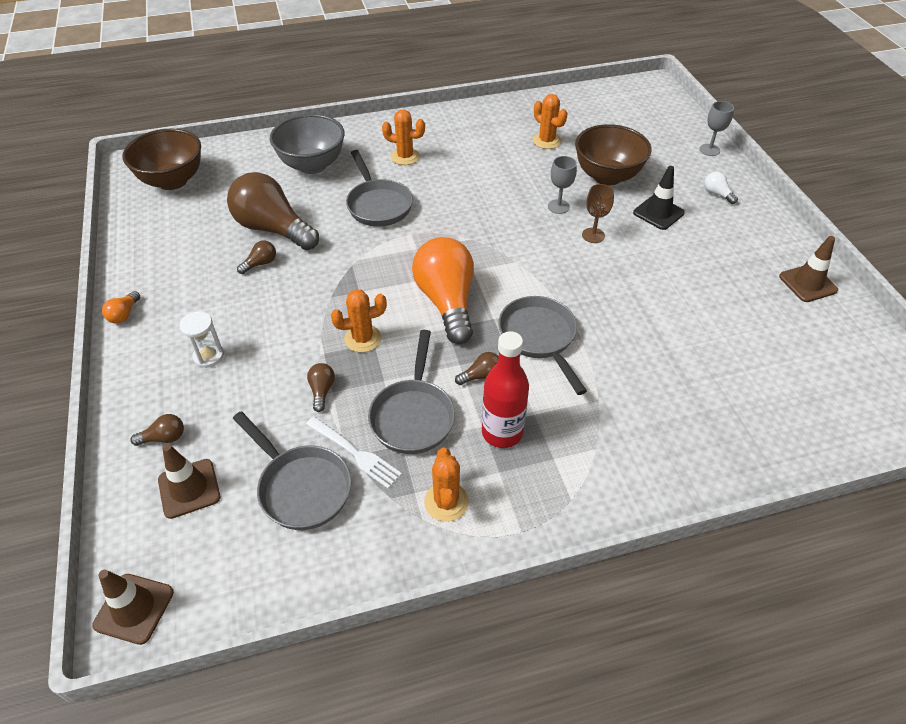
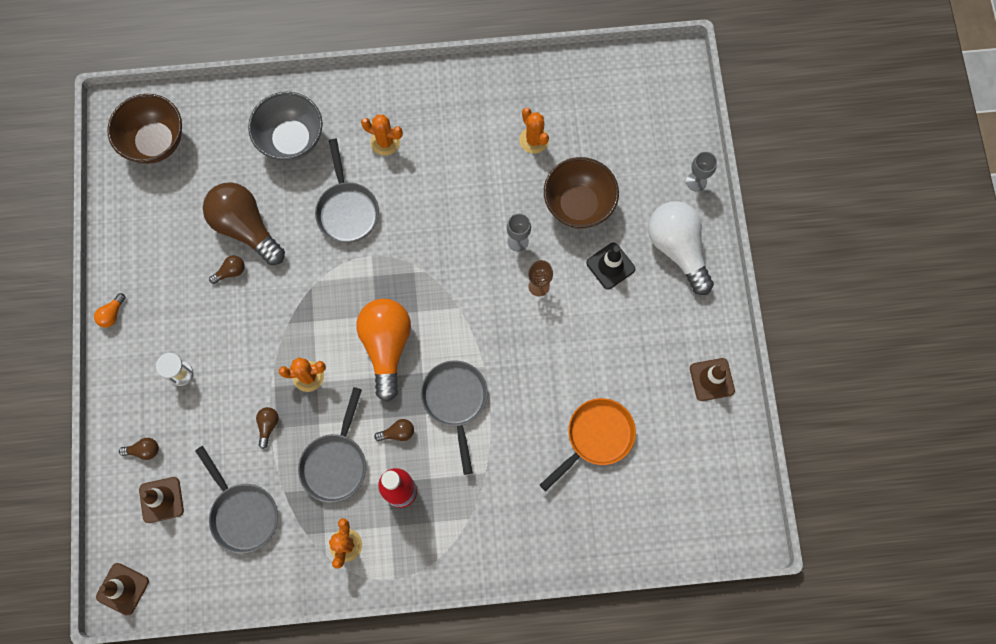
camera: 10 degrees right, 25 degrees up
(355, 453) = (286, 490): white fork -> none
(711, 348) = (596, 437): none -> orange pan
(717, 194) = (677, 249): white light bulb -> white light bulb, size x2.49

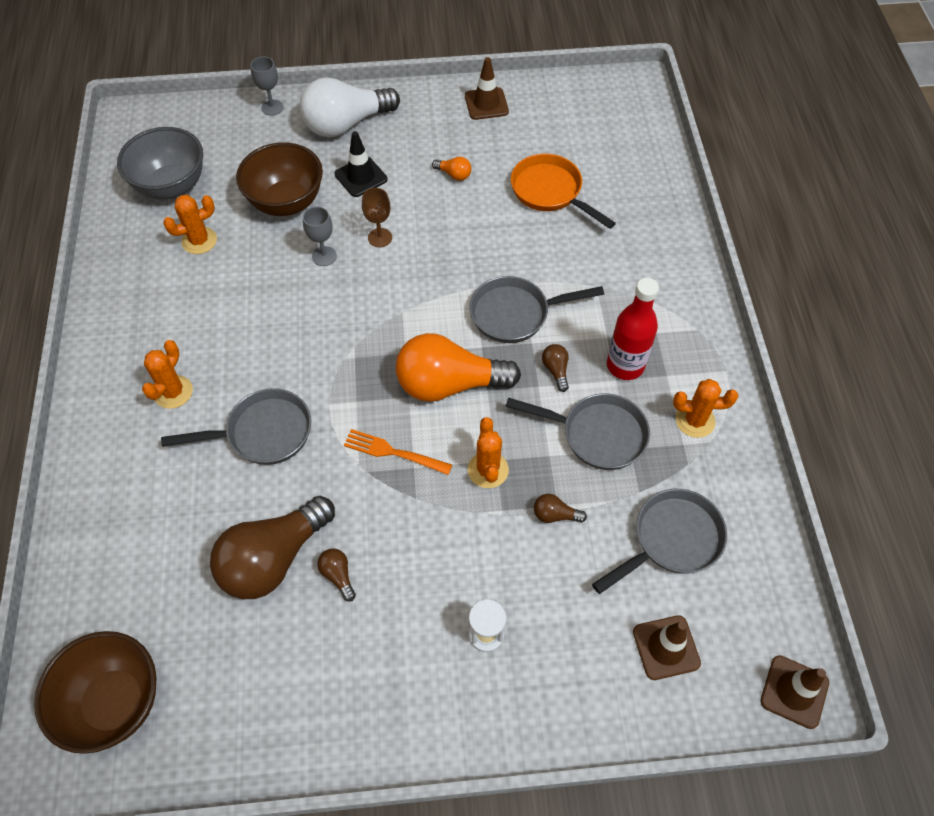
camera: 90 degrees left, 15 degrees down
(112, 314) = (394, 746): orange light bulb -> orange light bulb (454, 174)
(144, 450) = (599, 678): brown light bulb -> none
(292, 140) = (149, 505): grey bowl -> grey bowl (171, 186)
(326, 305) = (393, 452): none -> orange fork

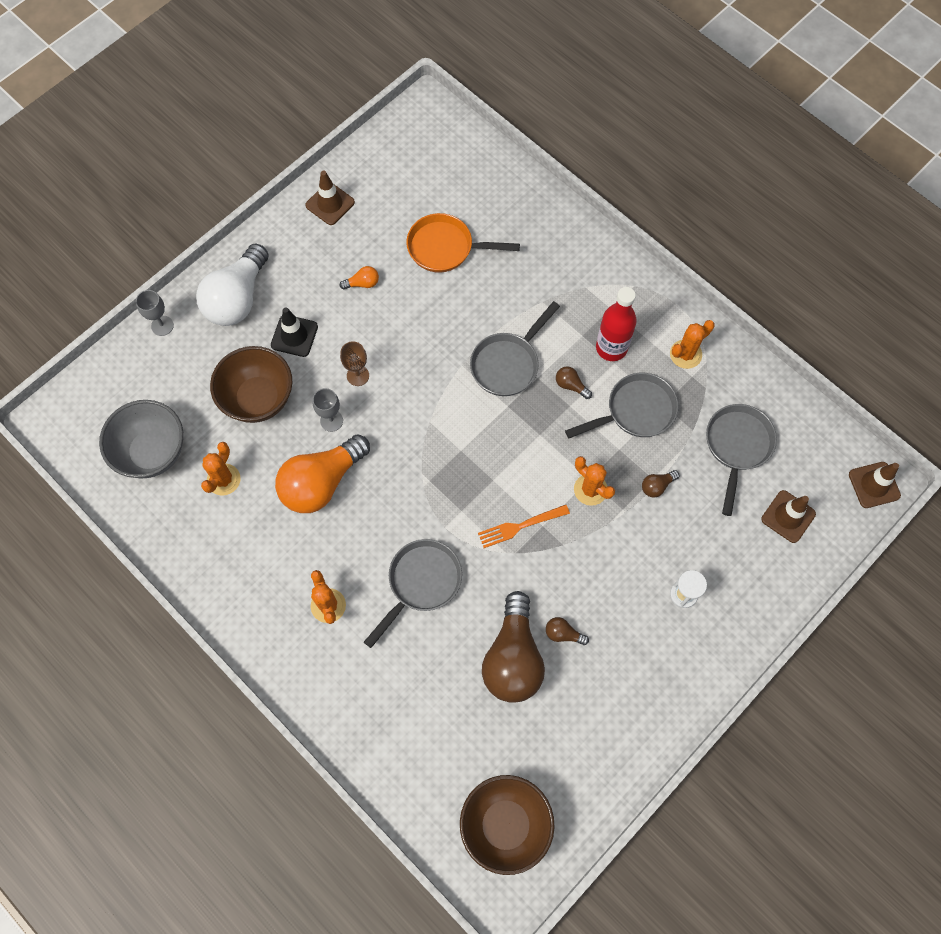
camera: 40 degrees left, 10 degrees up
(449, 384) = (511, 450): orange light bulb -> orange light bulb (321, 482)

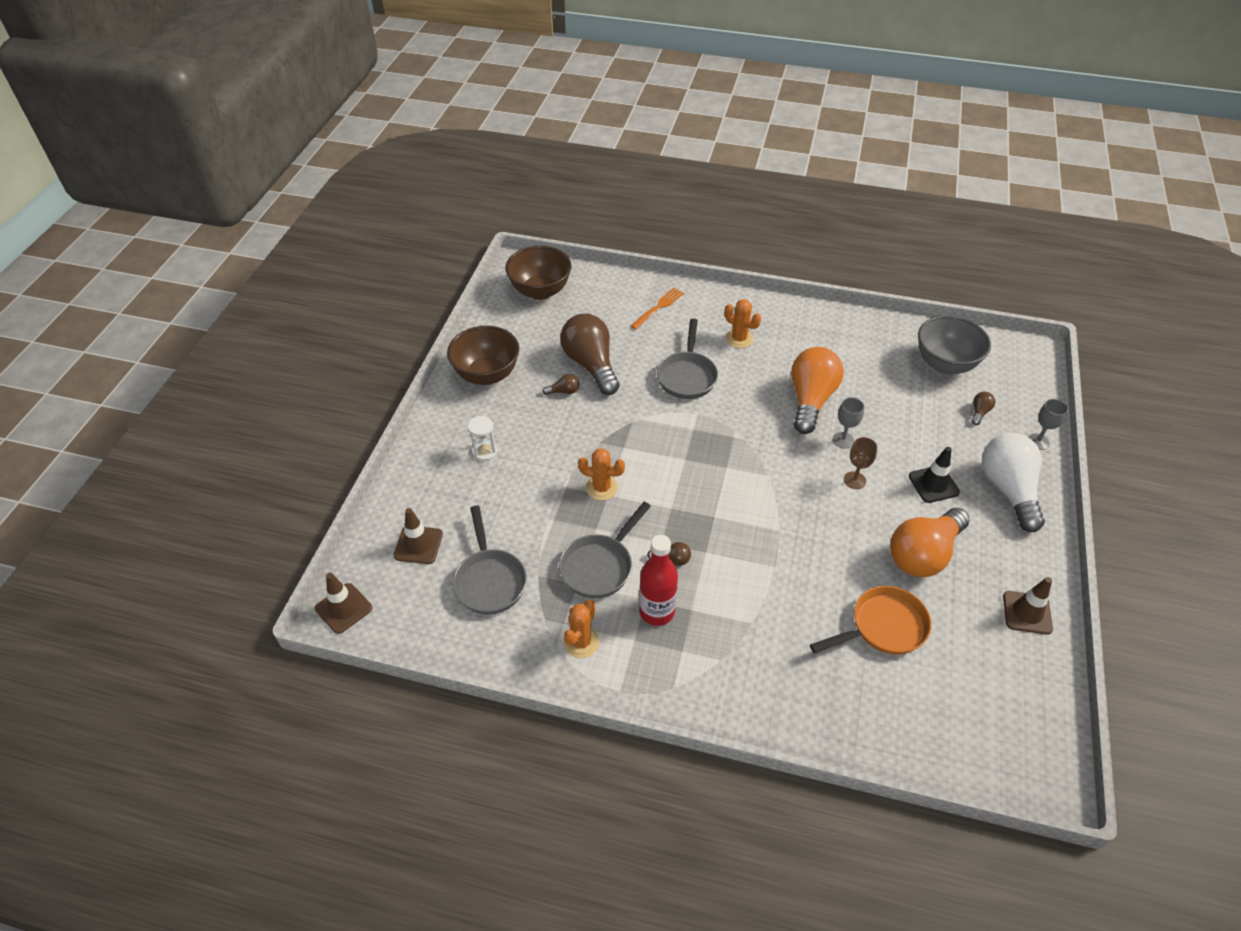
camera: 150 degrees right, 20 degrees down
(223, 479) = (879, 371): orange cactus -> none
(258, 398) = (911, 429): brown bowl -> brown bowl (487, 375)
(362, 283) = (923, 554): orange light bulb -> orange light bulb, size x2.49
(508, 363) = (740, 550): grey pan -> none
(520, 526) = (641, 439): orange fork -> orange fork (658, 307)
(657, 486) = (546, 516): brown light bulb -> brown light bulb (979, 412)

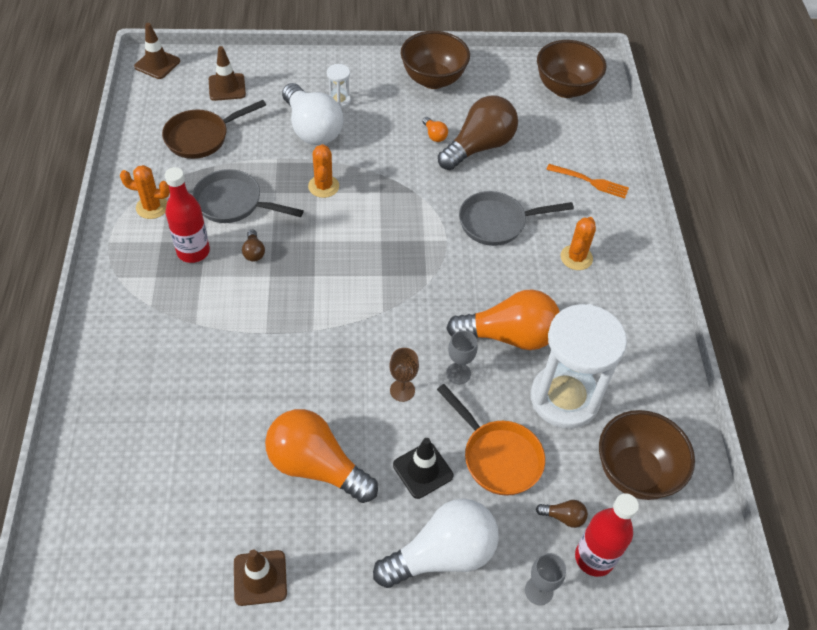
camera: 70 degrees right, 5 degrees up
(489, 580) = (202, 137): grey pan -> brown pan
(516, 482) = (312, 129): none -> white light bulb
(564, 391) = (434, 135): brown light bulb -> orange light bulb
(876, 383) = (564, 398): none -> white hourglass
(883, 627) = (212, 434): orange pan -> orange pan (497, 456)
(945, 364) = (635, 472): grey bowl -> brown bowl
(1013, 405) = (594, 558): none -> red bottle

